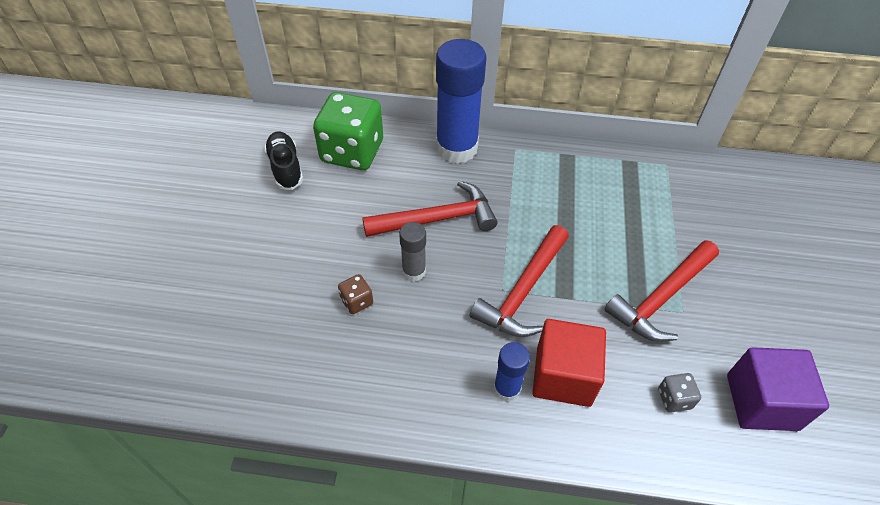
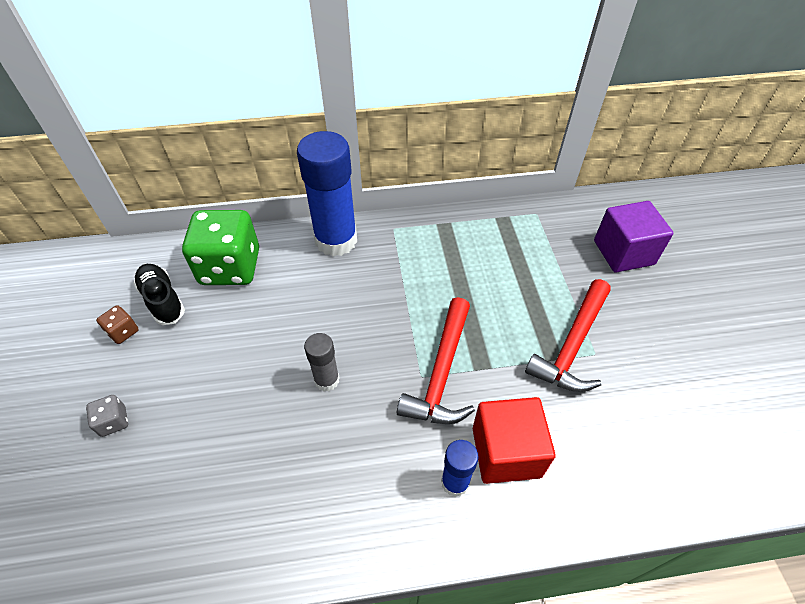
camera: 15 degrees left, 0 degrees up
(357, 301) = (275, 429): brown dice -> brown dice (123, 332)
(437, 219) = (336, 318): red hammer -> none
(674, 399) = (615, 445): grey dice -> grey dice (114, 421)
(761, 402) = (693, 425): purple cube -> purple cube (623, 252)

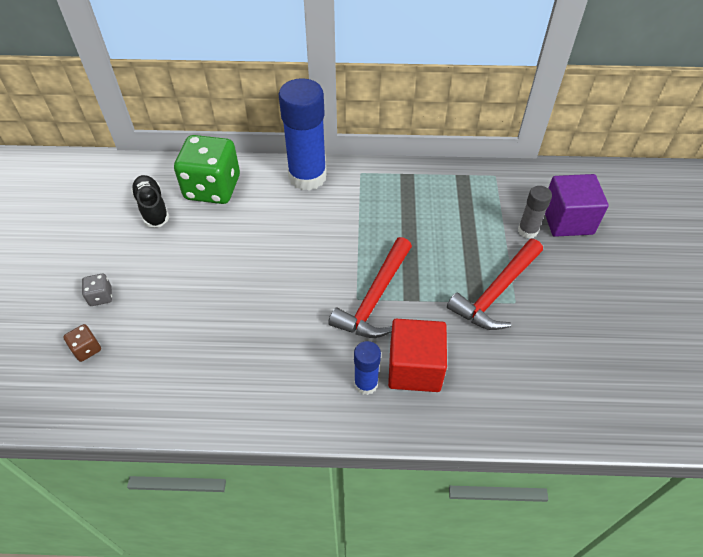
camera: 10 degrees right, 0 degrees up
(123, 332) = (117, 229): brown dice -> brown dice (87, 349)
(327, 380) = (276, 290): grey glue stick -> grey glue stick (527, 231)

